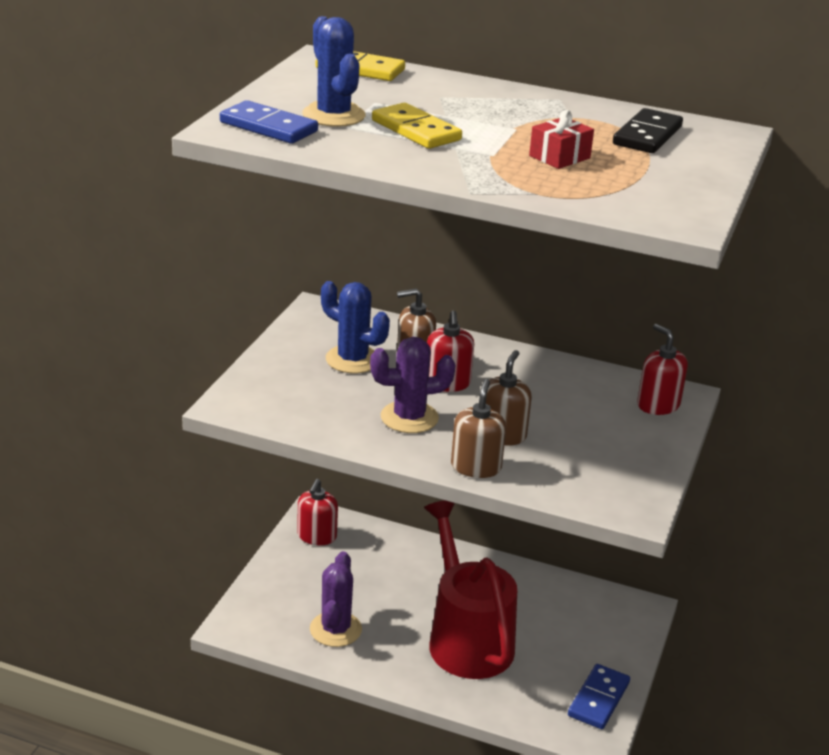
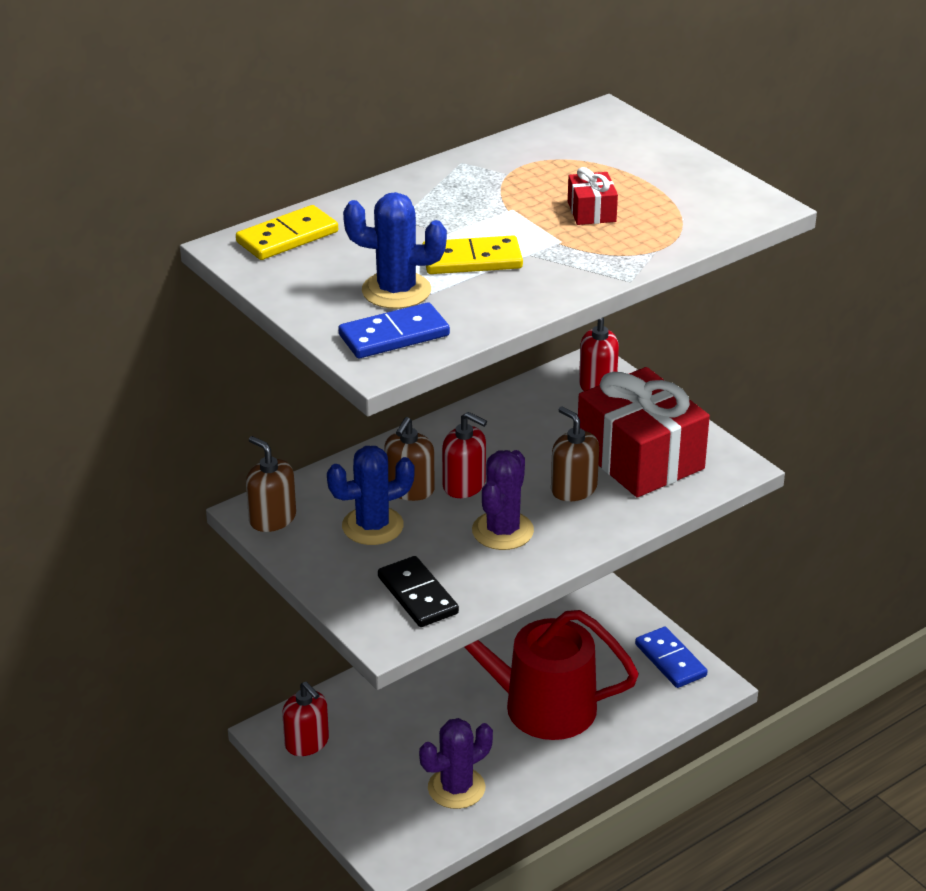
camera: 55 degrees left, 5 degrees up
(335, 629) = (456, 788): purple cactus -> purple cactus turned 75 degrees counterclockwise
(476, 467) = (610, 524): brown soap dispenser -> brown soap dispenser (272, 518)
(584, 456) = (640, 458): none -> red gift
(647, 135) = (580, 154): black domino -> black domino (417, 595)

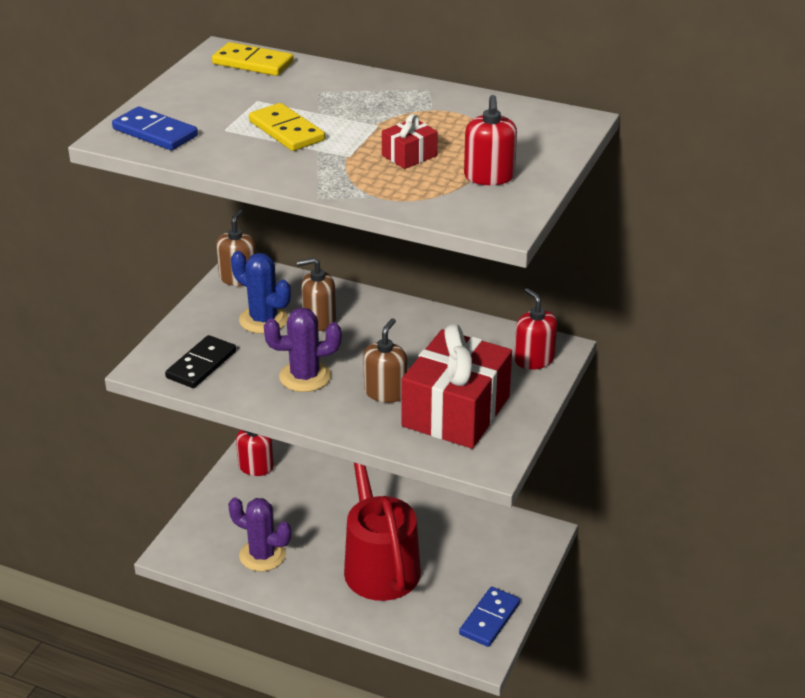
camera: 60 degrees right, 0 degrees up
(396, 291) = (216, 117): blue cactus -> none
(464, 485) = (345, 341): red soap dispenser -> red soap dispenser (489, 177)

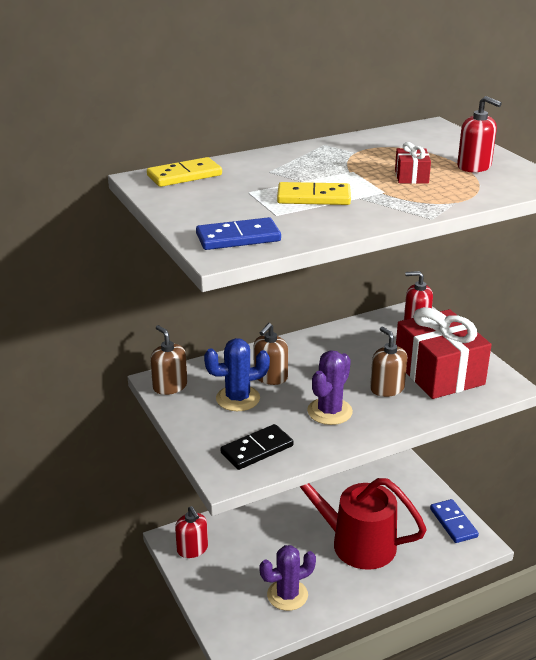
camera: 50 degrees left, 5 degrees down
(201, 365) = (257, 449): black domino -> black domino turned 75 degrees clockwise

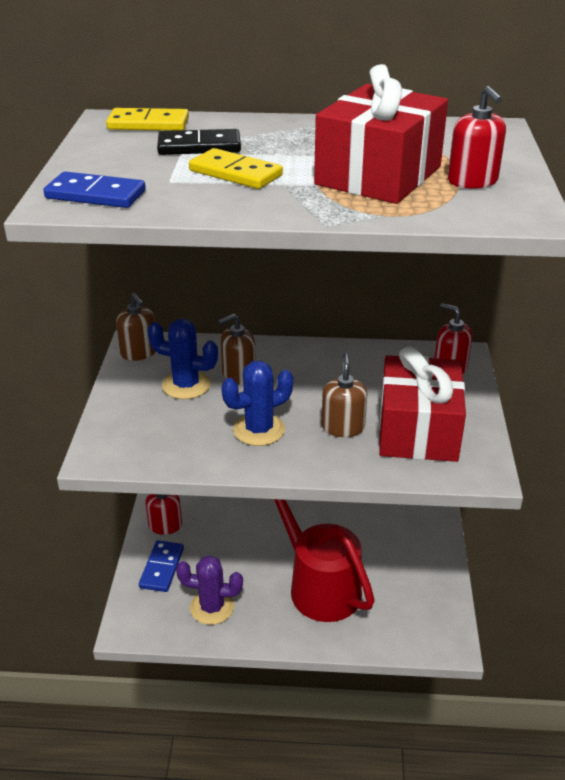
camera: 30 degrees right, 5 degrees up
(170, 386) = (139, 352): brown soap dispenser -> brown soap dispenser turned 150 degrees clockwise
(257, 449) = (150, 441): black domino -> black domino (199, 146)
(329, 411) = (259, 430): purple cactus -> blue cactus
(411, 176) = (378, 175): red gift -> red gift, size x2.37
(453, 523) = (439, 610): blue domino -> blue domino (162, 568)

